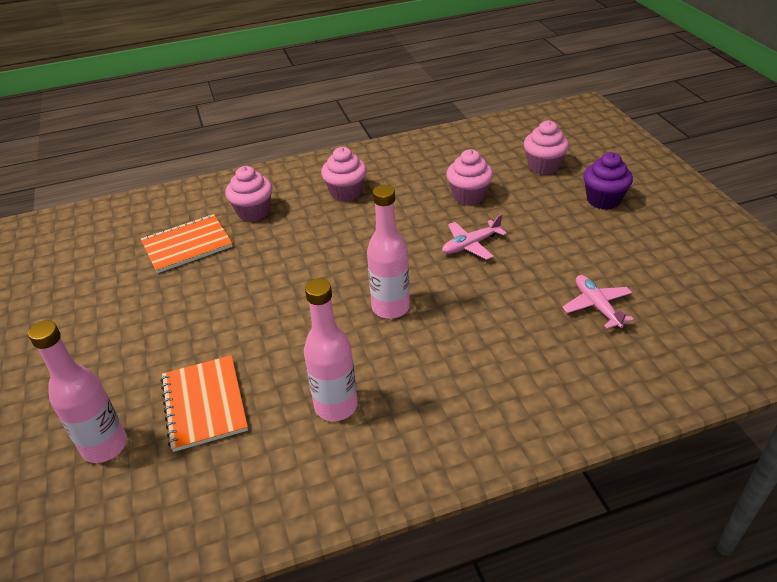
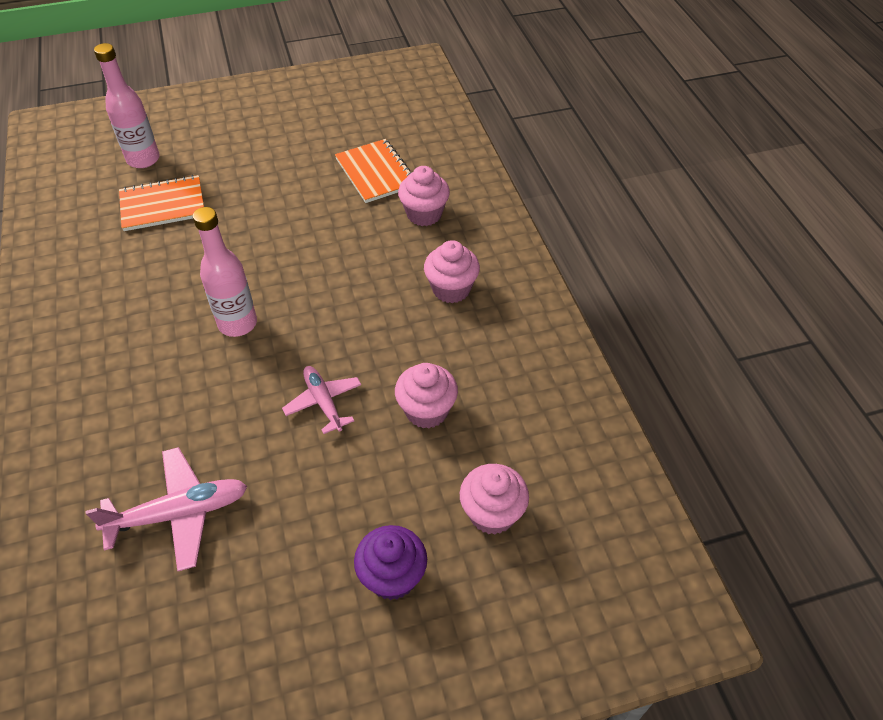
camera: 90 degrees right, 10 degrees up
(336, 406) = (127, 283): pink bottle -> none
(596, 306) = (180, 513): pink plane -> pink plane, size x1.53

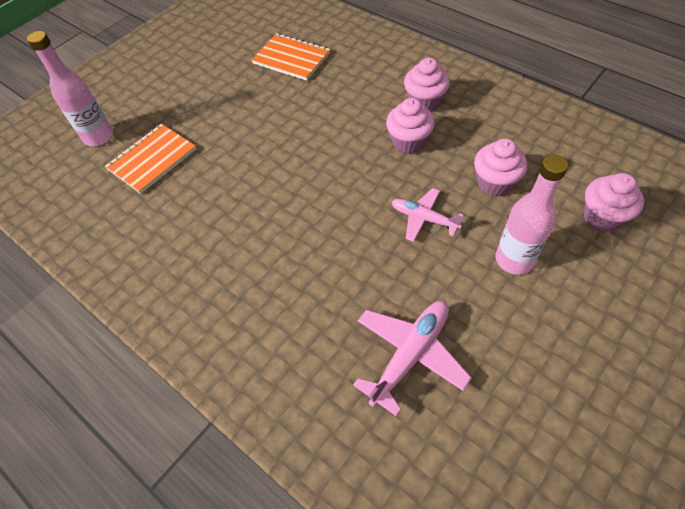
camera: 30 degrees left, 5 degrees up
(237, 323) = (305, 205): pink bottle -> pink bottle (514, 260)
(392, 576) = (591, 294): purple cupcake -> none
(424, 214) = (354, 67): pink cupcake -> pink cupcake (408, 142)

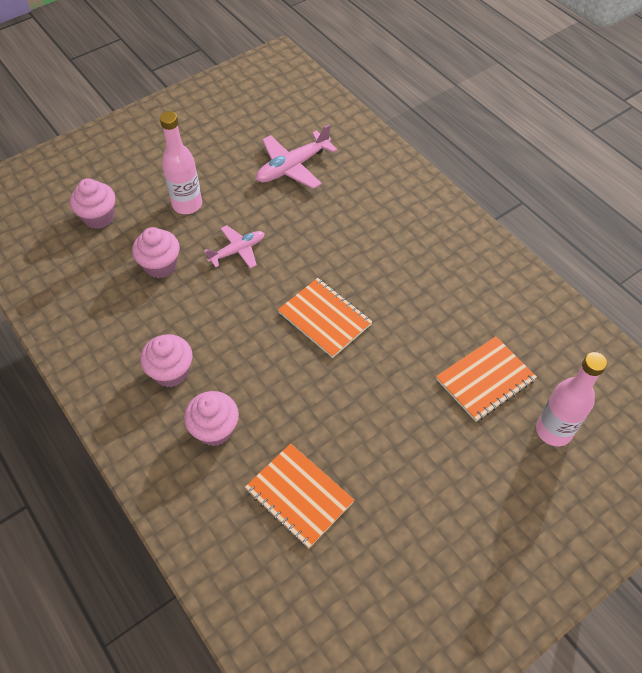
camera: 170 degrees left, 0 degrees up
(307, 174) = (324, 318): none -> orange notebook
(408, 142) = (213, 327): pink cupcake -> pink cupcake (215, 429)
(423, 218) = (237, 251): pink plane -> pink plane turned 75 degrees counterclockwise

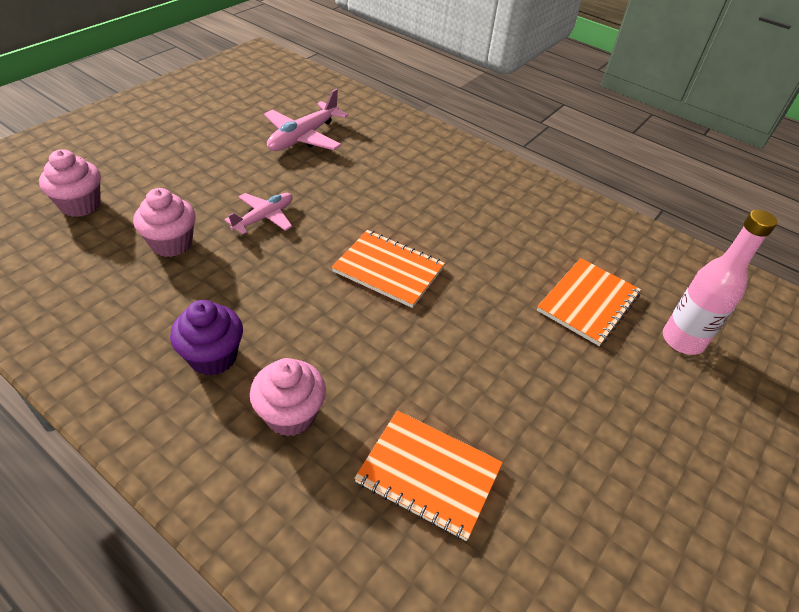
camera: 20 degrees left, 10 degrees down
(171, 372) = (213, 357): pink cupcake -> purple cupcake
(187, 204) = (191, 181): pink bottle -> none

